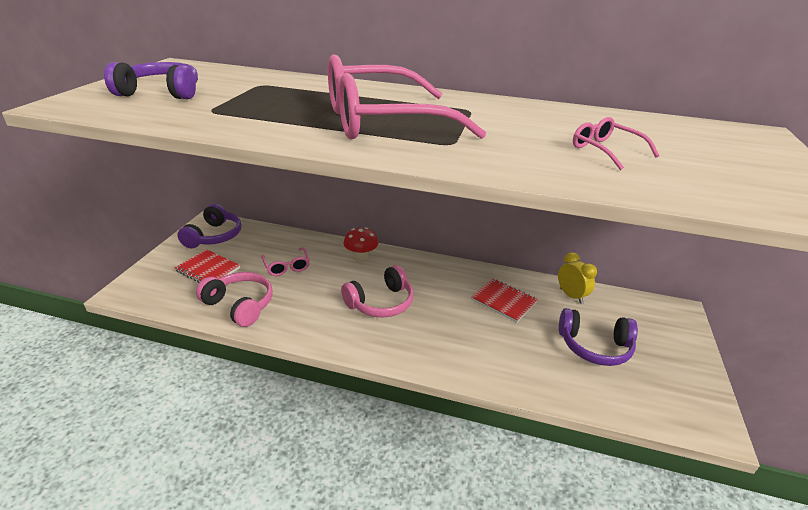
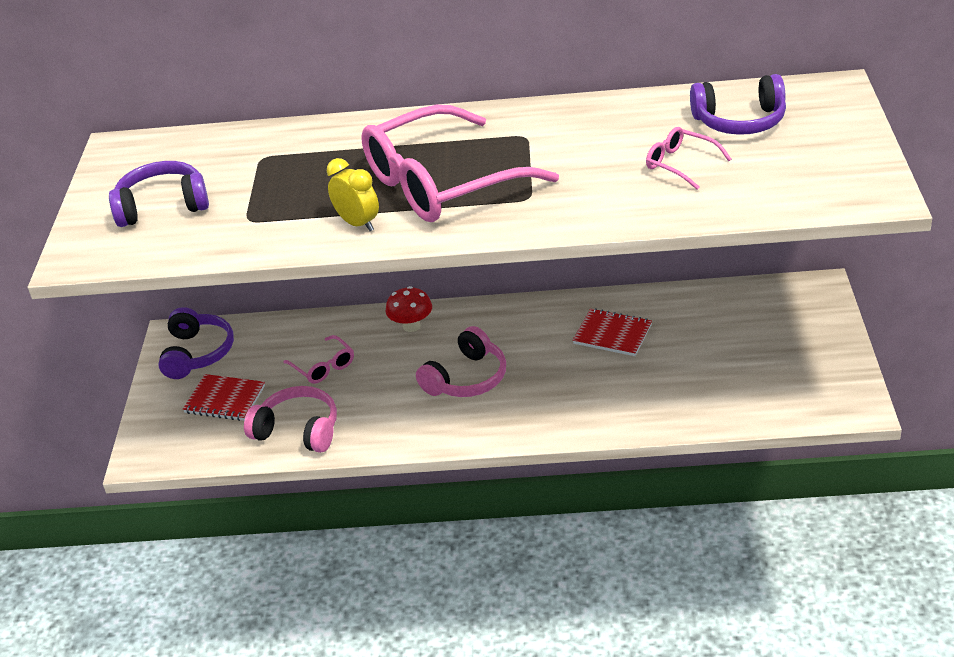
camera: 10 degrees left, 5 degrees up
(571, 296) = (690, 304): yellow clock -> yellow clock (358, 224)
(594, 346) = (728, 358): purple headphones -> purple headphones (740, 121)

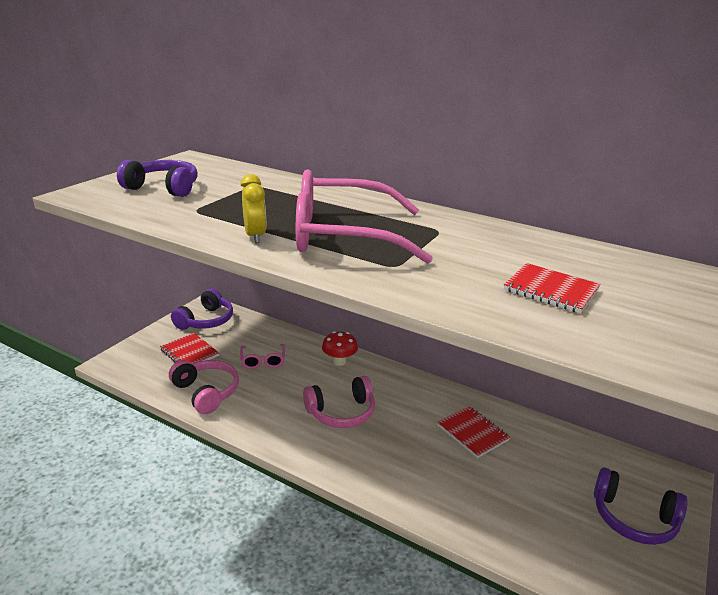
camera: 25 degrees right, 10 degrees down
(681, 164) = (550, 290): pink glasses -> red notebook
(740, 121) = (636, 280): purple headphones -> purple headphones (633, 518)

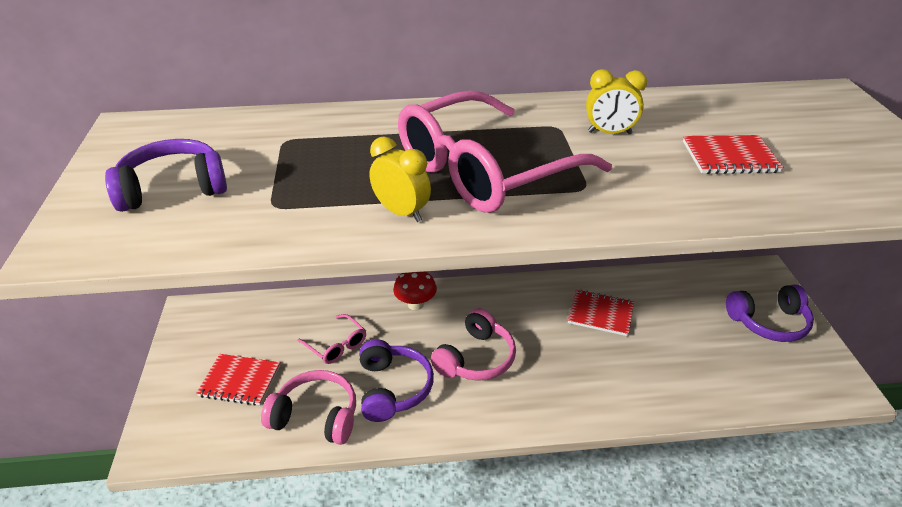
camera: 35 degrees left, 10 degrees up
(206, 320) = (212, 330): purple headphones -> purple headphones (393, 388)
(473, 246) = (609, 133): none -> yellow clock

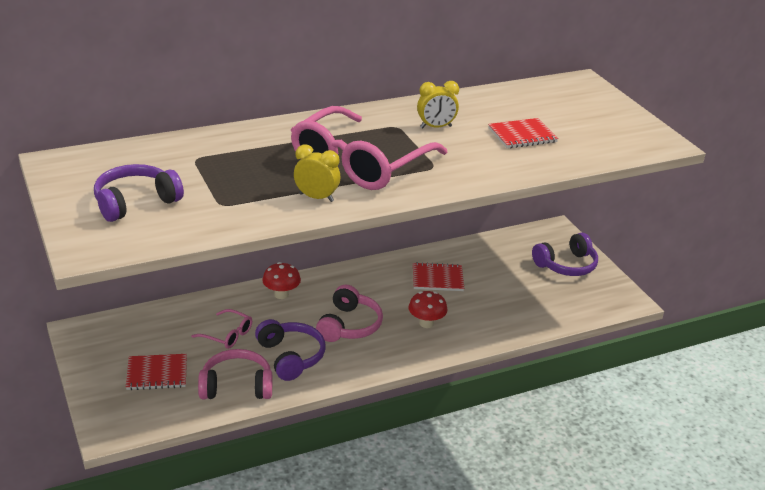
camera: 20 degrees left, 5 degrees down
(569, 372) = (426, 323): none -> red mushroom

